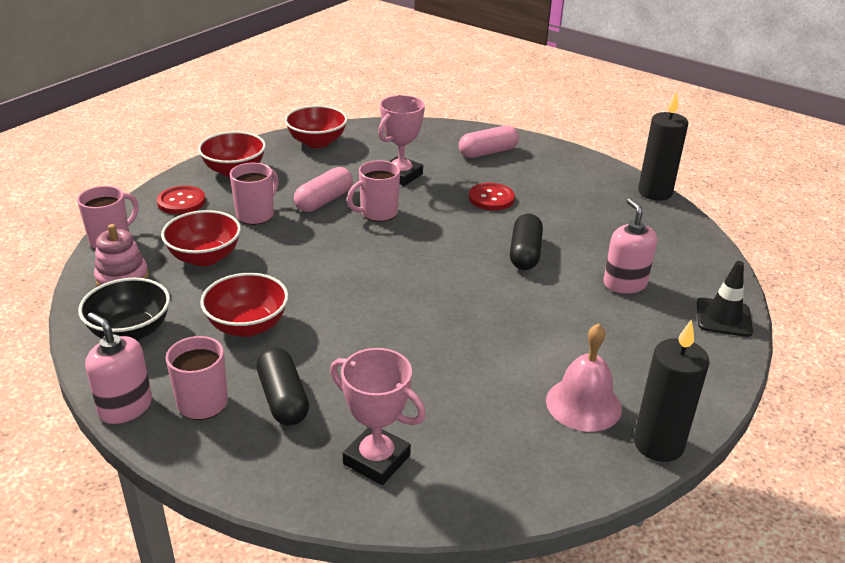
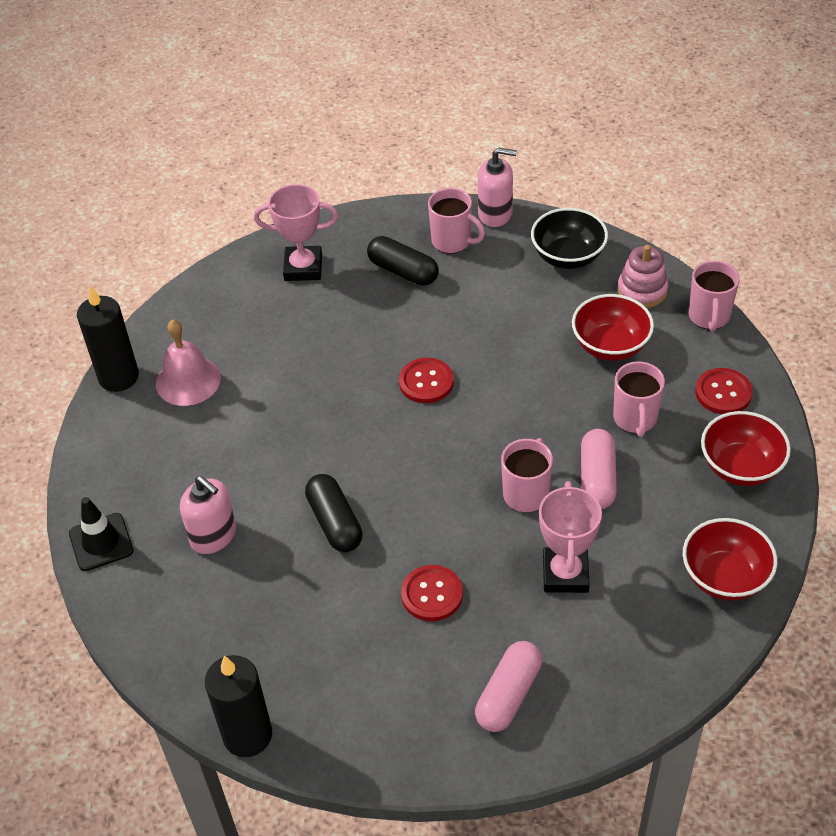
camera: 150 degrees right, 15 degrees up
(247, 326) = (493, 307): red bowl -> none
(369, 300) = (426, 382): none -> red button

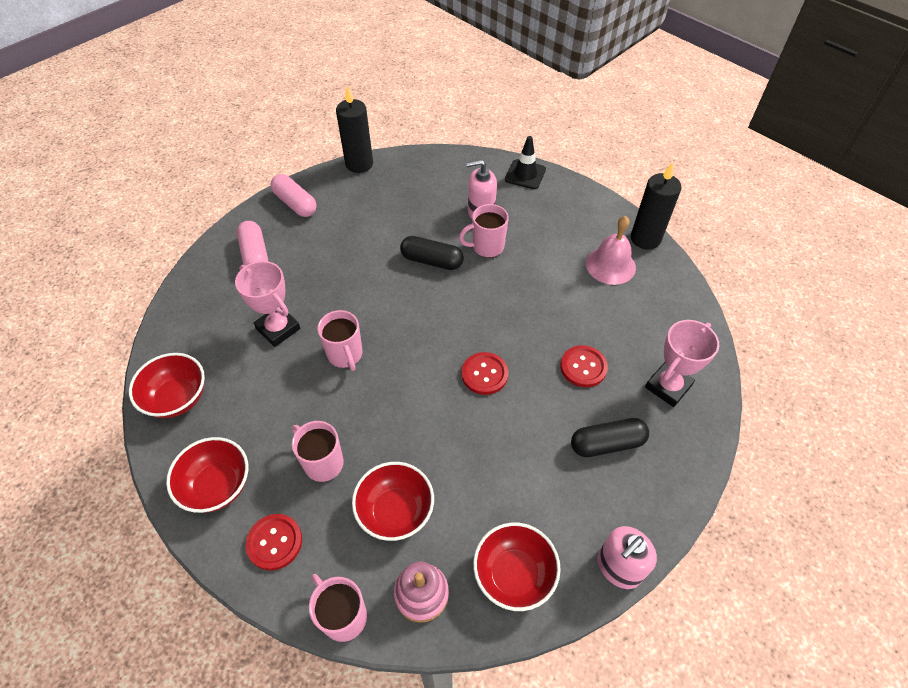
camera: 130 degrees right, 5 degrees up
(432, 594) = (341, 267): red button -> red button (583, 367)
(452, 241) = (611, 504): pink mug -> pink mug (487, 247)
(568, 257) = (514, 574): black bowl -> red bowl
(597, 478) = (310, 398): pink capsule -> pink capsule (295, 203)

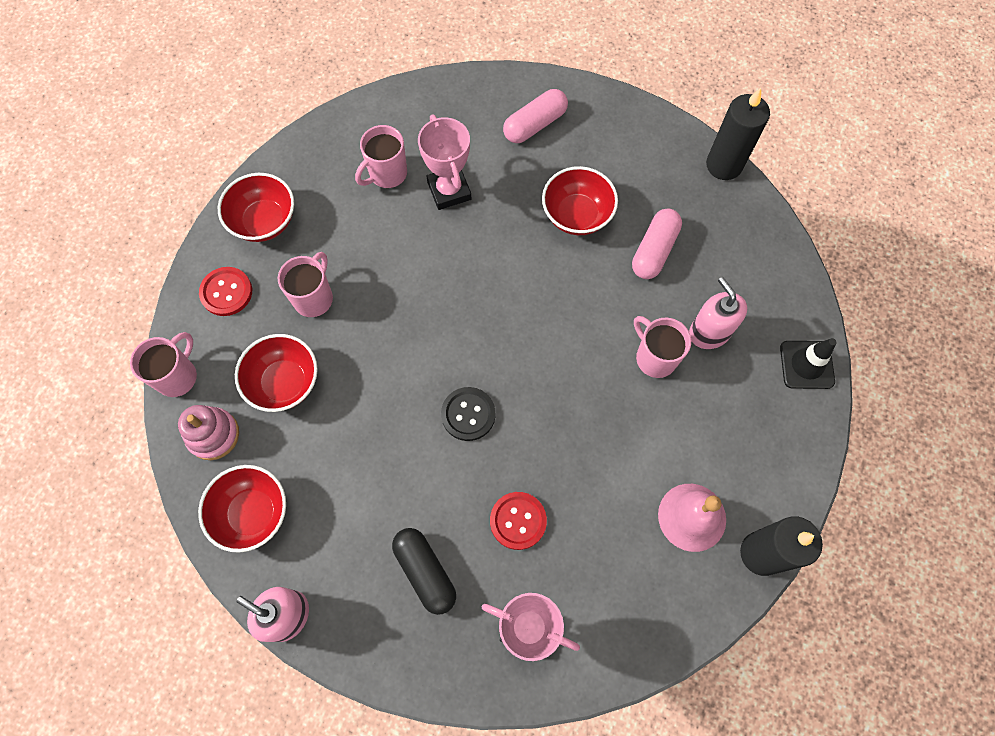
camera: 70 degrees right, 15 degrees up
(177, 398) = (339, 144): red bowl -> red bowl (577, 215)
(278, 328) = (449, 190): pink trophy -> pink trophy turned 45 degrees counterclockwise
(295, 203) = (626, 128): pink capsule -> pink capsule (654, 250)
(345, 355) = (441, 267): pink mug -> pink mug (387, 174)
(432, 261) = (605, 304): black capsule -> none
(484, 374) = (468, 414): red button -> black button

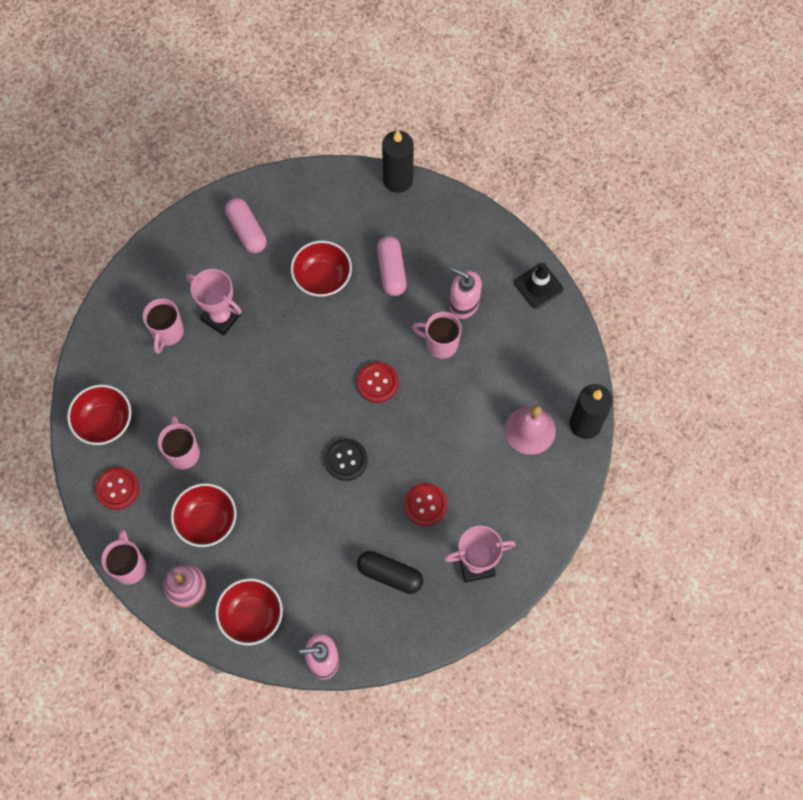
camera: 35 degrees left, 0 degrees up
(535, 124) = (247, 230): pink capsule -> pink capsule turned 45 degrees counterclockwise
(558, 355) = (377, 383): none -> red button

